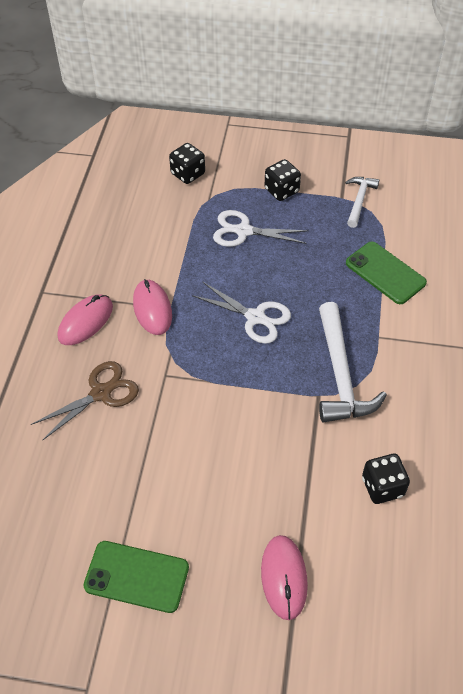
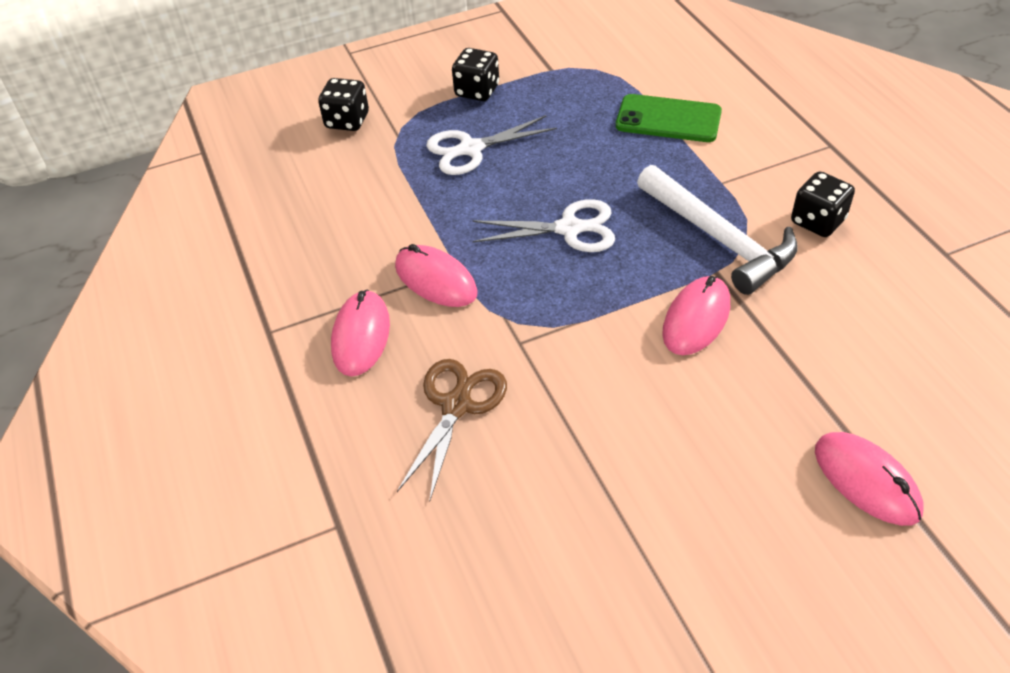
camera: 30 degrees left, 5 degrees down
(136, 576) = (700, 588): green phone -> none
(278, 419) = (696, 319): none -> pink mouse
(359, 200) = (573, 64): white hammer -> none
(382, 487) = (873, 325): black dice -> black dice (817, 221)

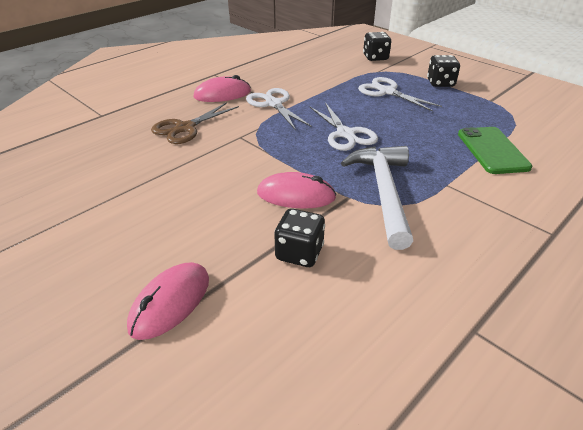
camera: 65 degrees right, 10 degrees down
(436, 280) = (273, 104): pink mouse -> white scissors
(456, 406) = (185, 128): brown scissors -> brown scissors turned 135 degrees clockwise
(718, 238) = (384, 192): white hammer -> white hammer turned 150 degrees clockwise
(817, 221) = (446, 239): black dice -> black dice (299, 253)

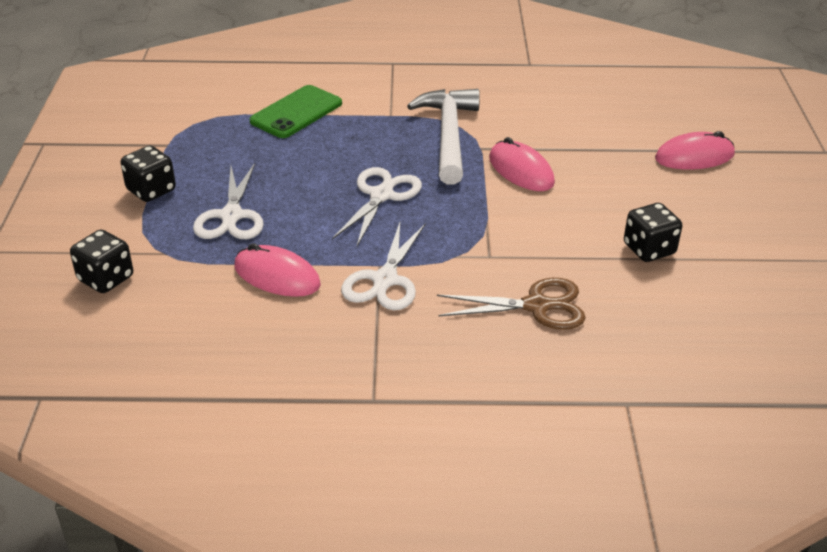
camera: 135 degrees left, 0 degrees up
(222, 94) = (422, 340): pink mouse -> pink mouse (277, 276)
(299, 253) = (575, 137): black dice -> black dice (649, 249)
(384, 192) = (448, 136): white hammer -> white hammer turned 135 degrees clockwise

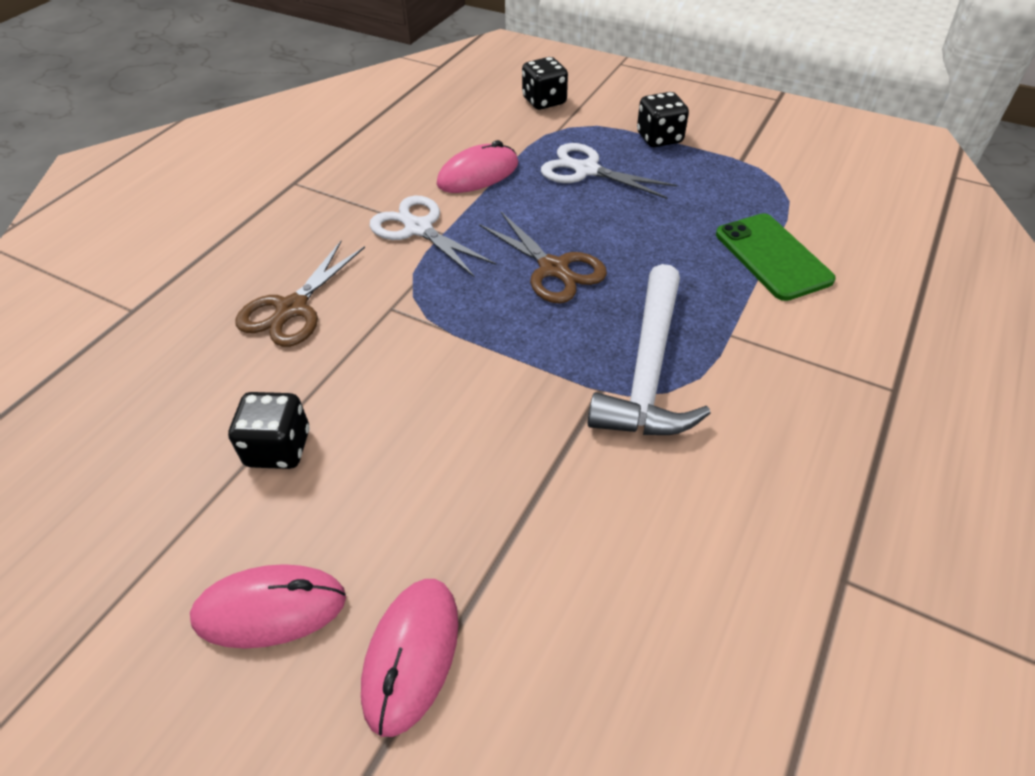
camera: 120 degrees right, 10 degrees up
(381, 195) = (553, 268): white scissors -> brown scissors
(448, 136) = (648, 370): white hammer -> white hammer turned 75 degrees clockwise
(521, 170) = (522, 406): pink mouse -> pink mouse (270, 609)

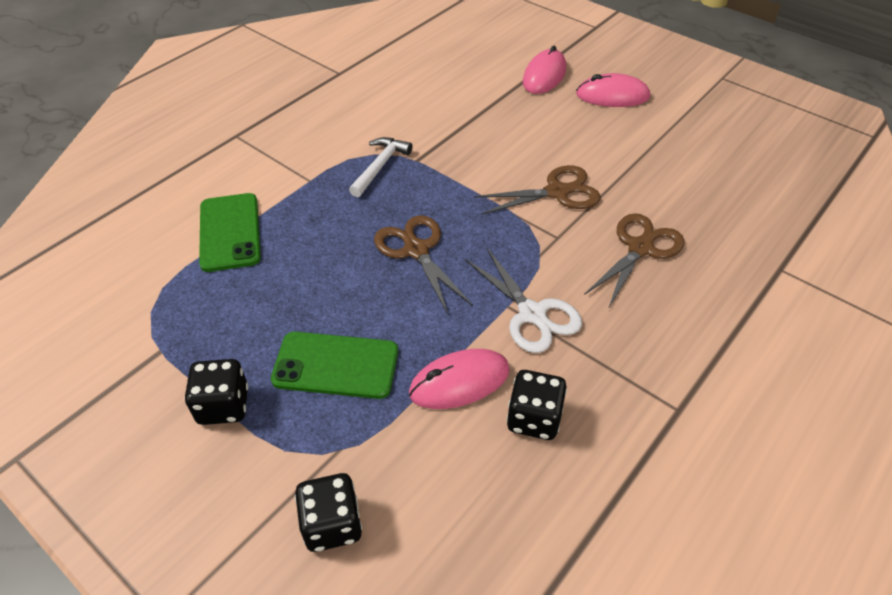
camera: 170 degrees left, 0 degrees up
(278, 448) = (625, 157): black dice -> black dice (534, 418)
(390, 368) = (556, 192): none -> brown scissors
(586, 170) = (336, 365): white scissors -> green phone
(648, 370) = (380, 166): white hammer -> white hammer, size x0.58

